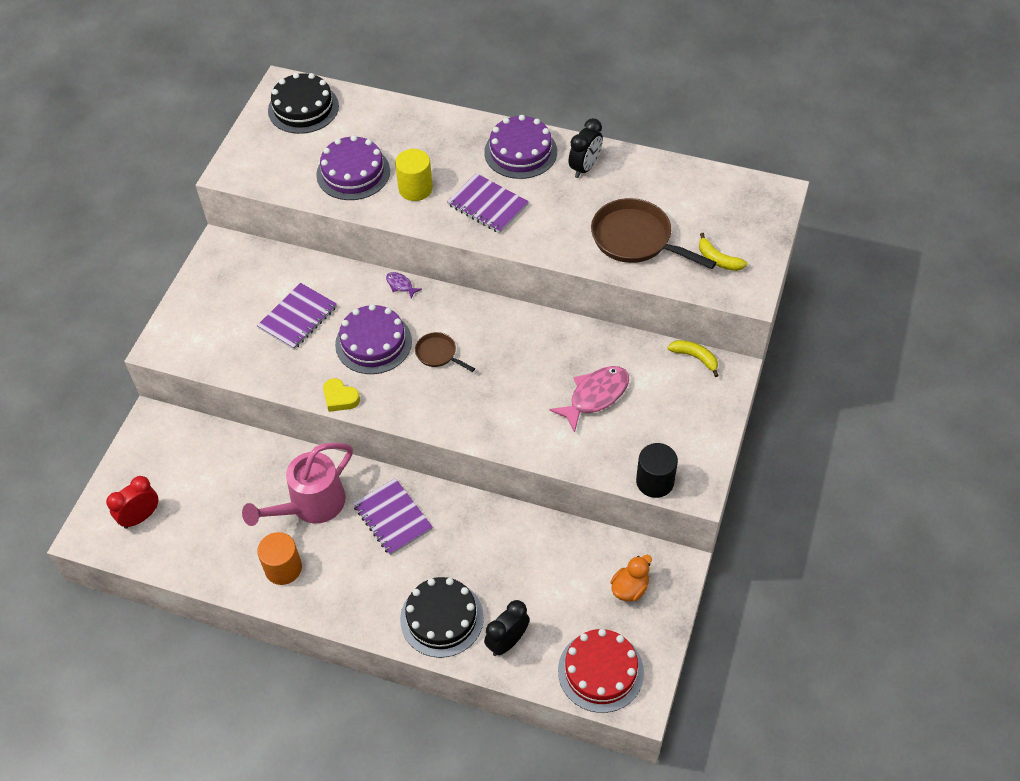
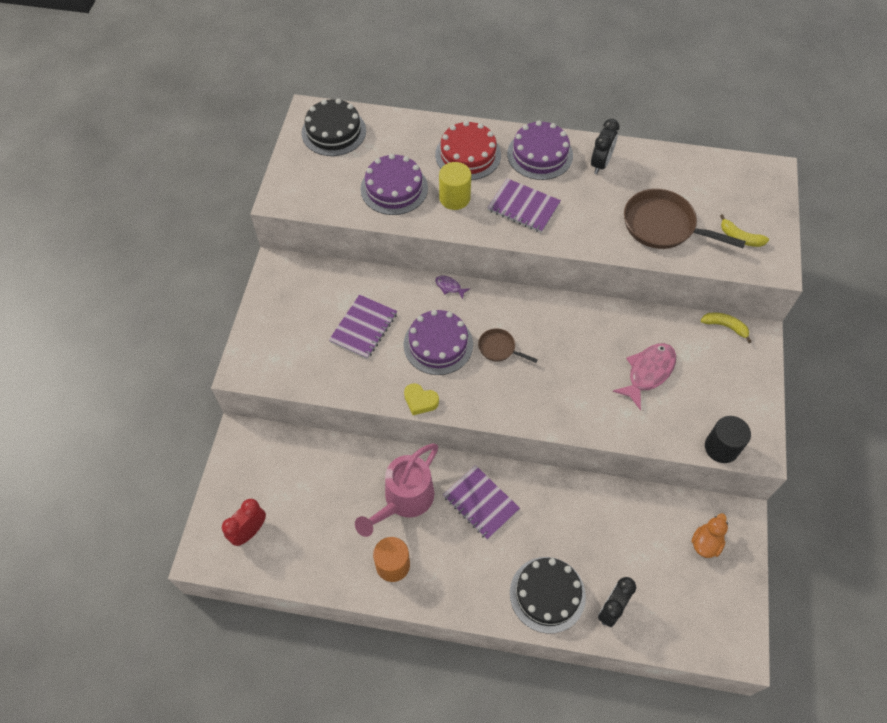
camera: 10 degrees left, 5 degrees up
(600, 671) = (700, 626): red cake -> red cake (468, 155)

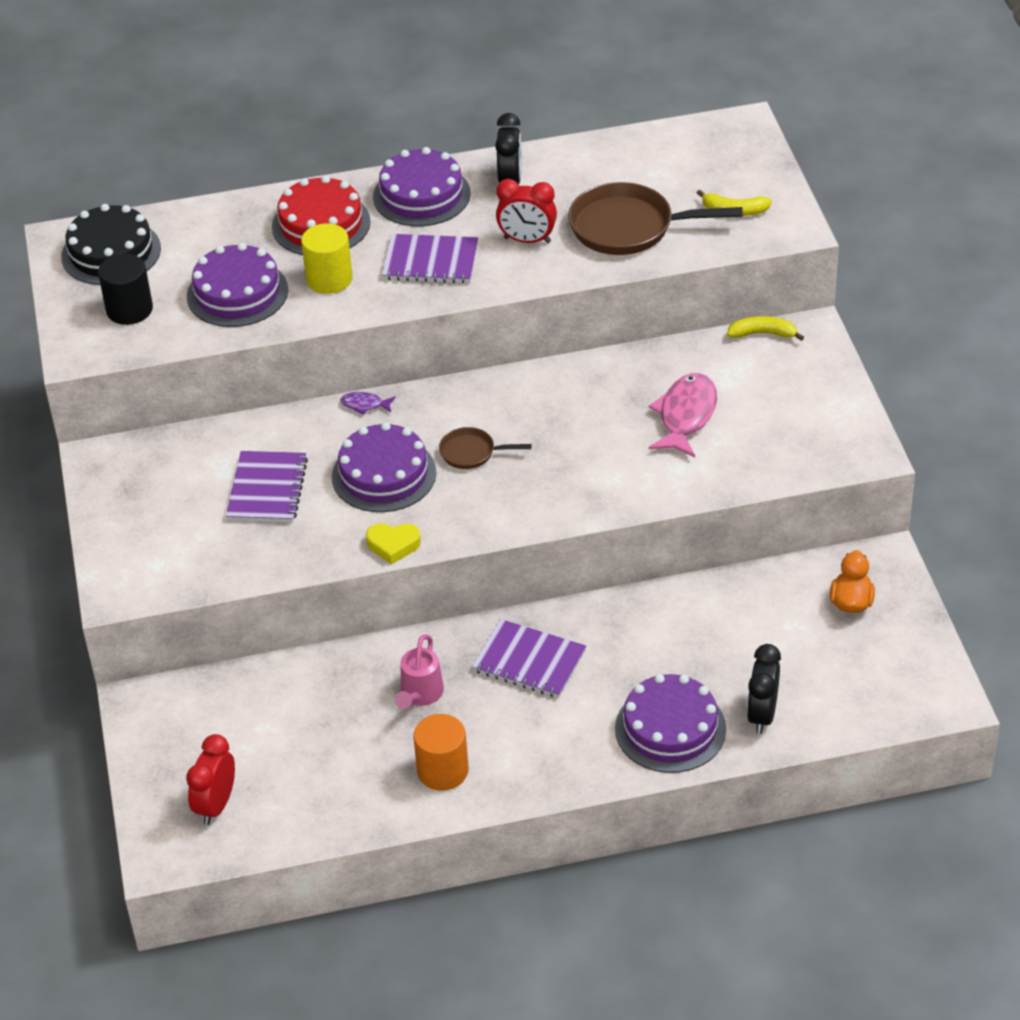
camera: 20 degrees left, 15 degrees down
(404, 500) = (420, 695): pink watering can -> pink watering can, size x0.57
(547, 594) = (670, 729): black cake -> purple cake
(592, 212) = (527, 240): none -> red clock
(721, 448) = (818, 466): black cylinder -> black cylinder (129, 310)

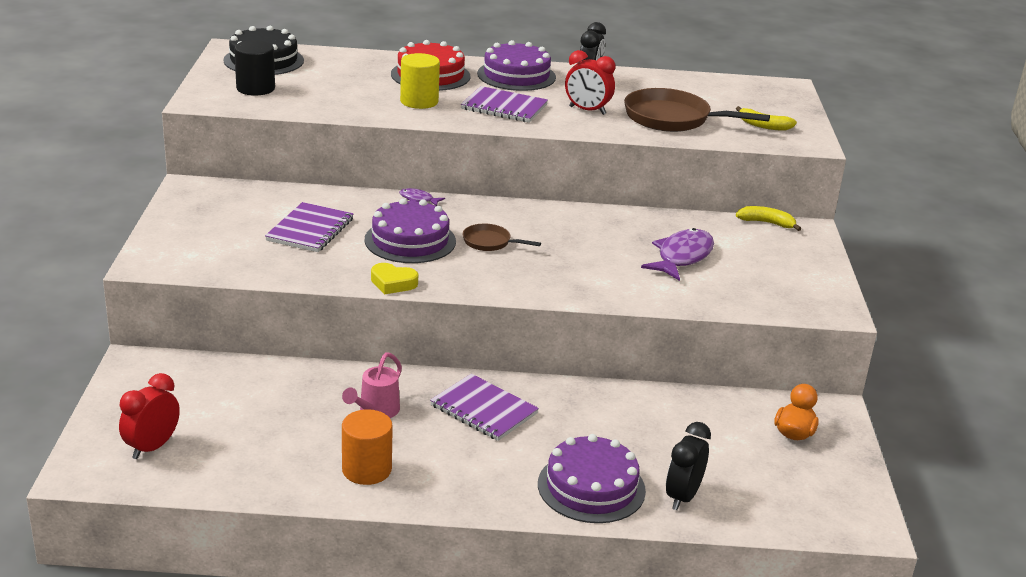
camera: 10 degrees right, 15 degrees down
(237, 293) = (343, 95): purple cake -> none
(686, 416) = (682, 257): pink fish -> purple fish

